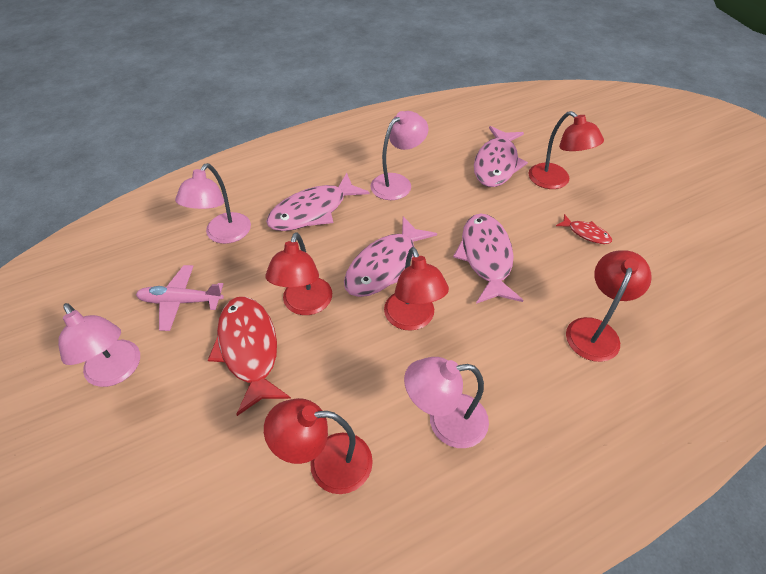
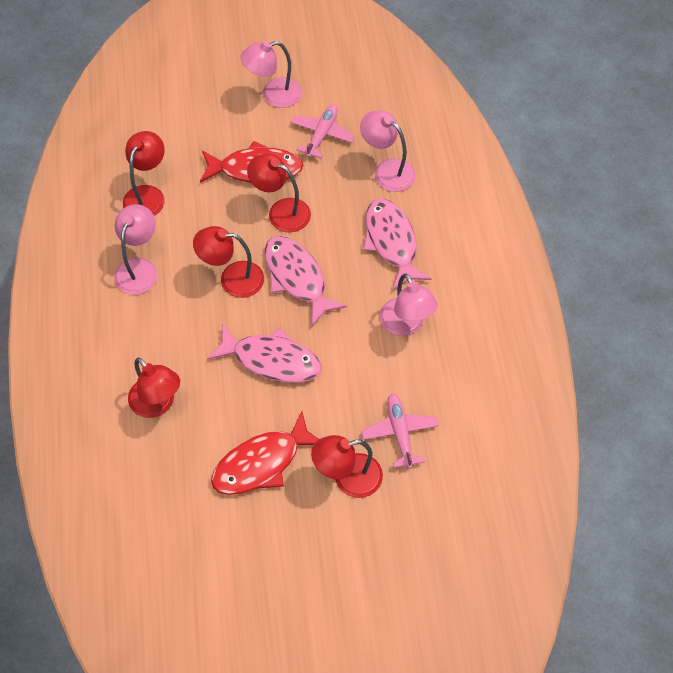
camera: 110 degrees right, 10 degrees up
(496, 164) = (400, 432): pink fish -> pink plane
(586, 233) = (261, 463): red fish -> red fish, size x2.06

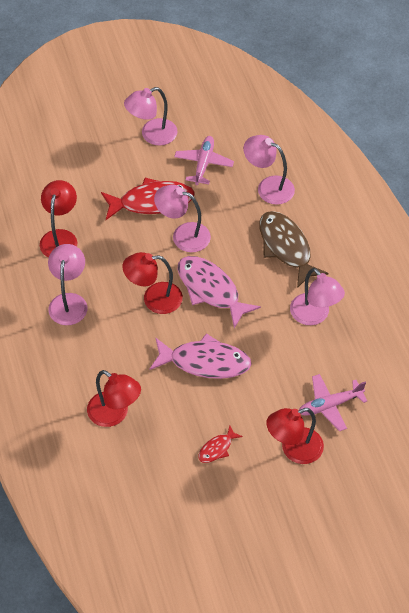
camera: 10 degrees left, 5 degrees down
(261, 463) = (217, 448): red fish -> red fish, size x0.49
(281, 211) = (183, 235): red lamp -> pink lamp
(391, 242) = (286, 247): pink fish -> brown fish
(400, 432) = (329, 405): pink plane -> pink plane turned 90 degrees counterclockwise

